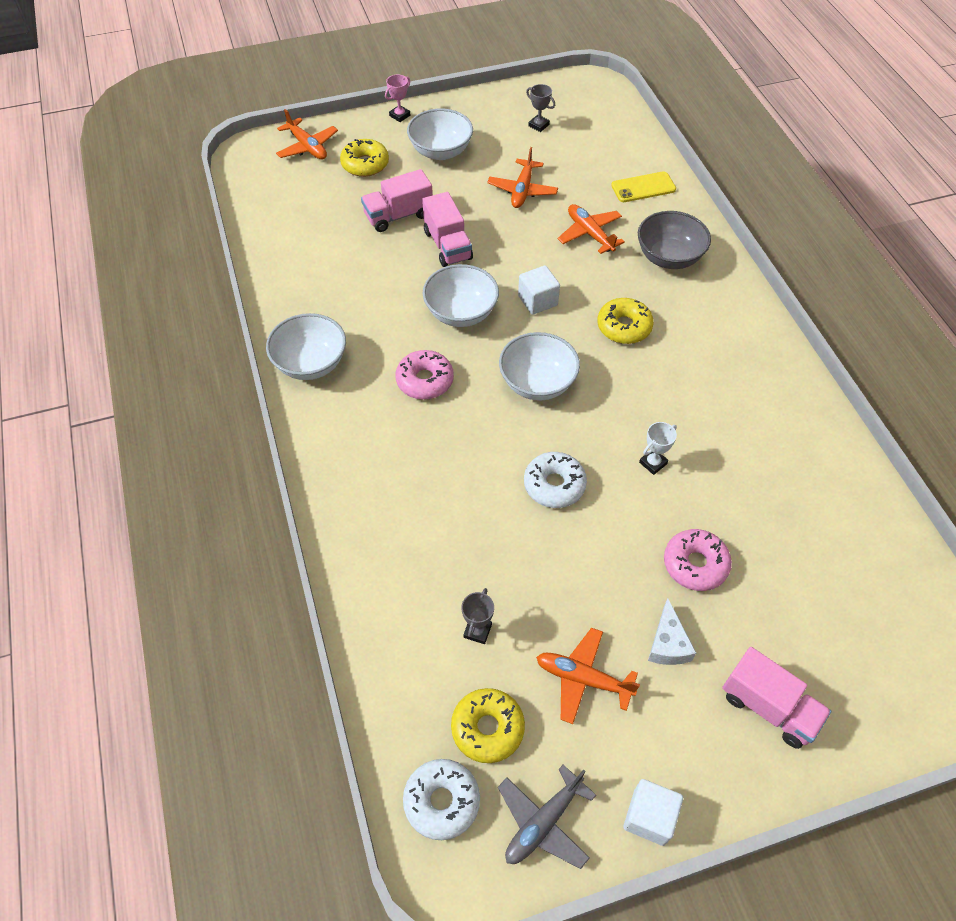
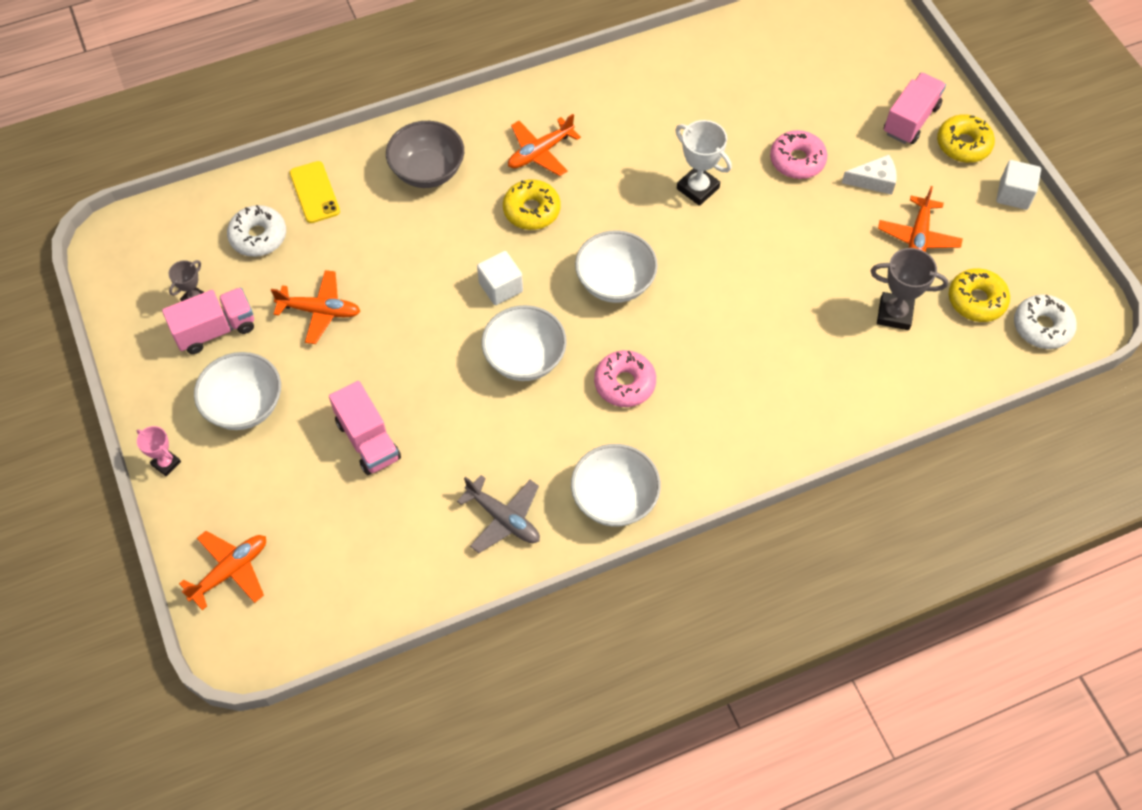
camera: 95 degrees left, 5 degrees up
(365, 164) = (269, 492): yellow donut -> yellow donut (963, 144)
(447, 245) = (418, 381): pink truck -> pink truck (215, 330)
(477, 631) = (894, 314): grey trophy -> grey trophy, size x1.64
(543, 822) = (1037, 259): grey plane -> grey plane (503, 518)
(554, 485) = (735, 263): white donut -> white donut (258, 236)
(590, 234) = (393, 242): orange plane -> orange plane (540, 152)
(653, 463) = (698, 188): white trophy -> white trophy, size x1.64

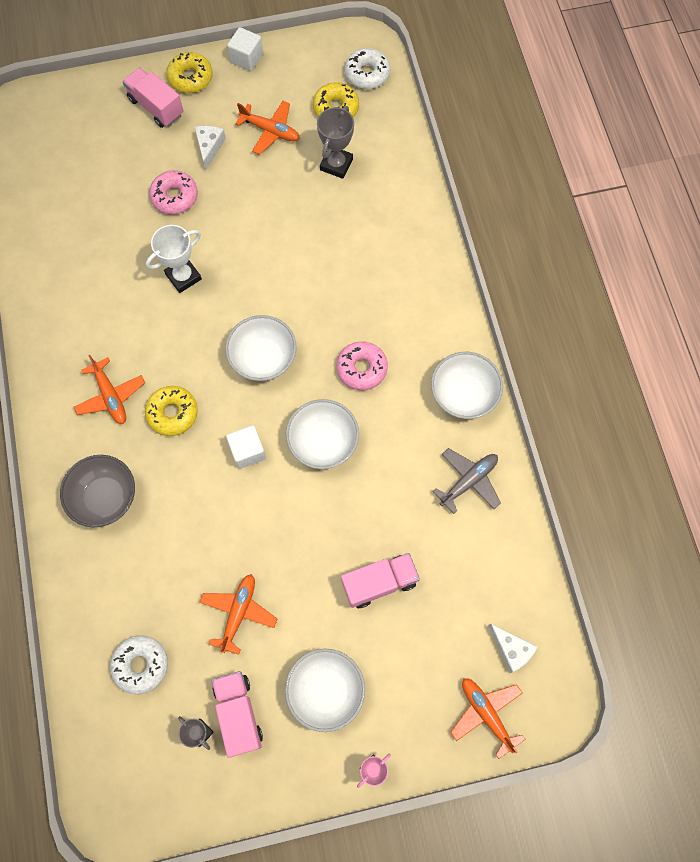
camera: 80 degrees left, 10 degrees up
(305, 590) = (511, 649): none -> white cheese
(314, 192) = (102, 606): yellow phone -> none

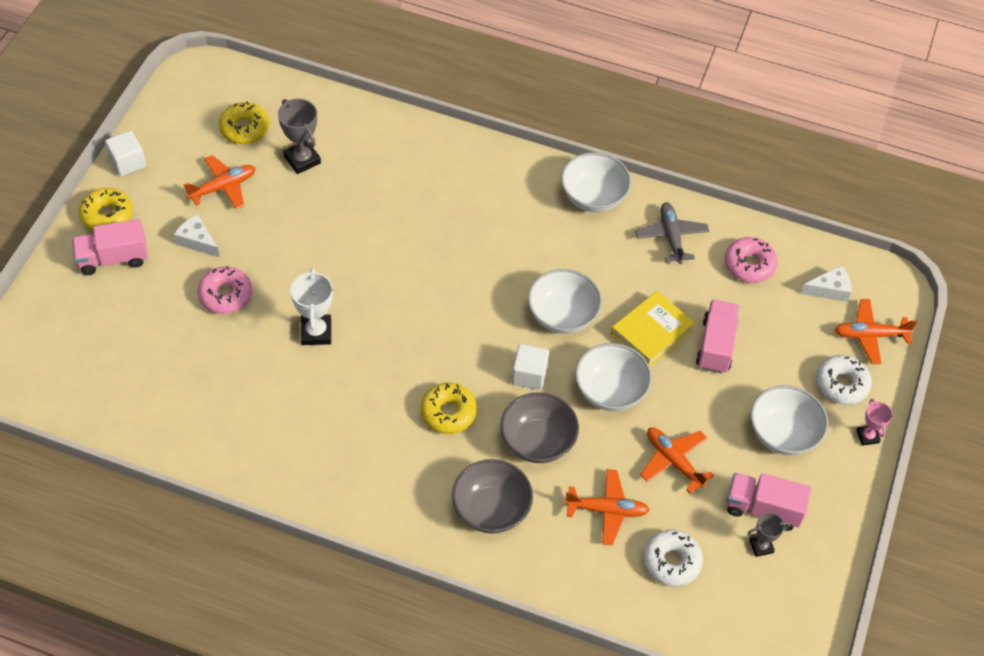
camera: 60 degrees left, 15 degrees down
(111, 396) = (392, 453): orange plane -> orange plane (607, 510)
(189, 495) = (537, 441): none -> grey bowl
(263, 358) = (449, 316): white bowl -> white bowl (610, 391)
(355, 522) = (651, 333): none -> yellow book
(361, 368) = (515, 251): pink donut -> pink donut (749, 265)
(367, 74) = (230, 88): white donut -> white donut (841, 384)

